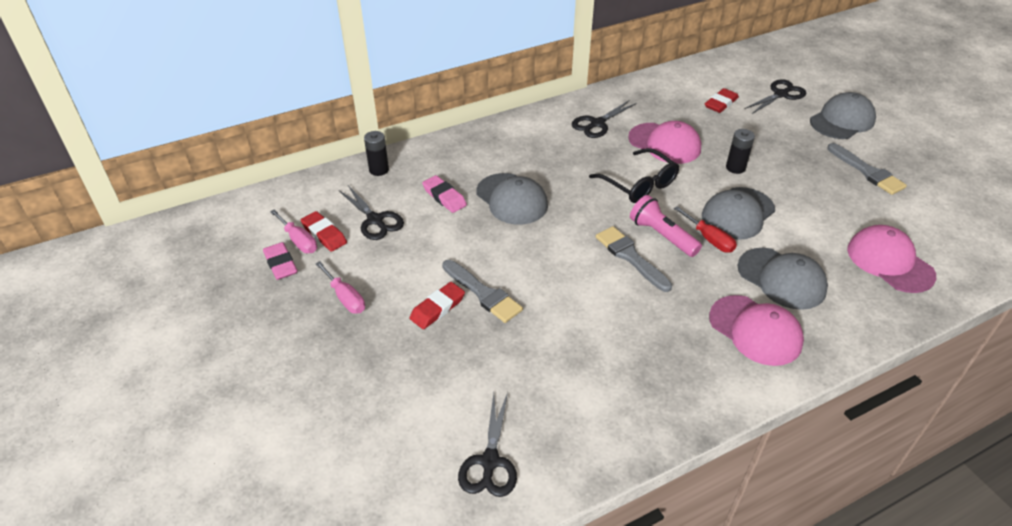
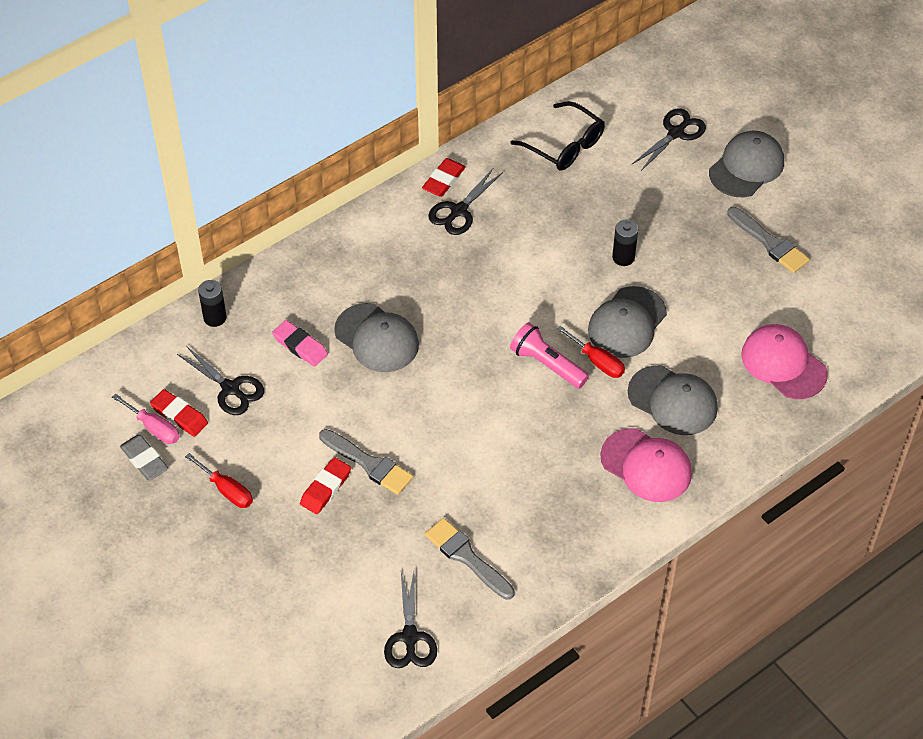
camera: 10 degrees left, 10 degrees up
(281, 264) = (144, 460): pink eraser -> grey eraser
(345, 298) = (227, 490): pink screwdriver -> red screwdriver
(630, 257) = (516, 396): grey brush -> grey brush (467, 557)
(639, 184) = (516, 297): black glasses -> black glasses (564, 145)
(664, 143) = (541, 232): pink cap -> none
(720, 103) = (604, 158): red eraser -> red eraser (443, 180)

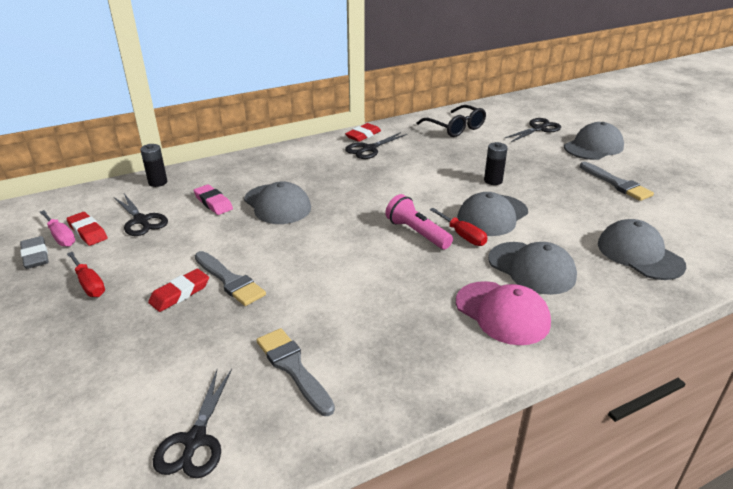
camera: 10 degrees right, 20 degrees down
(783, 364) = (639, 254): pink cap -> grey cap

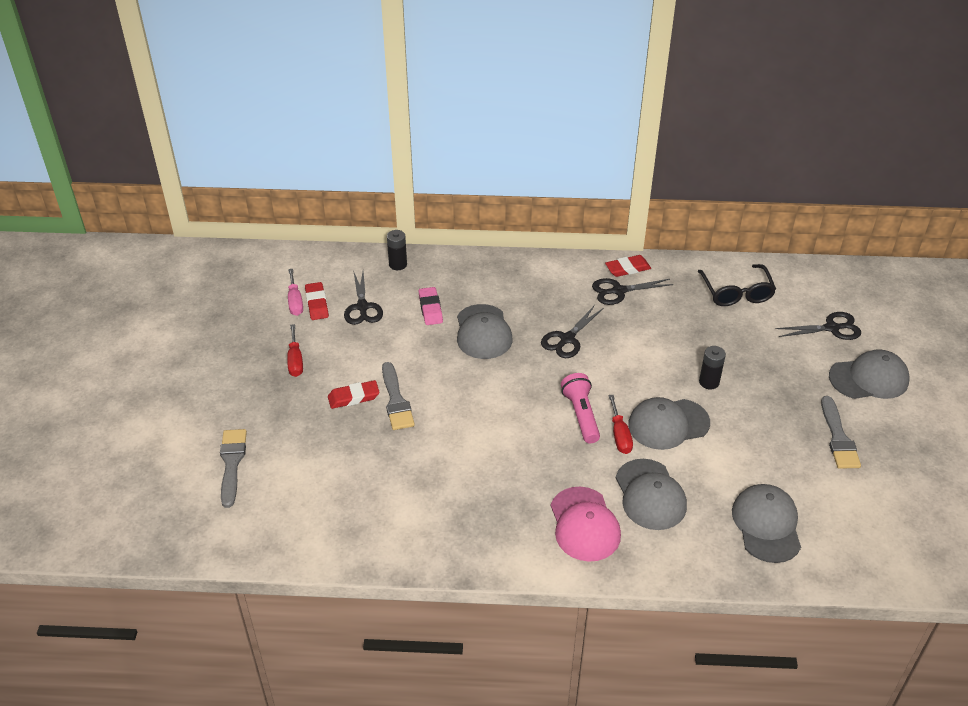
camera: 30 degrees right, 10 degrees up
(35, 256) = (270, 315): grey eraser -> none
(195, 440) = (302, 521): black scissors -> black scissors (567, 339)
(293, 368) = (394, 498): grey brush -> grey brush (232, 463)

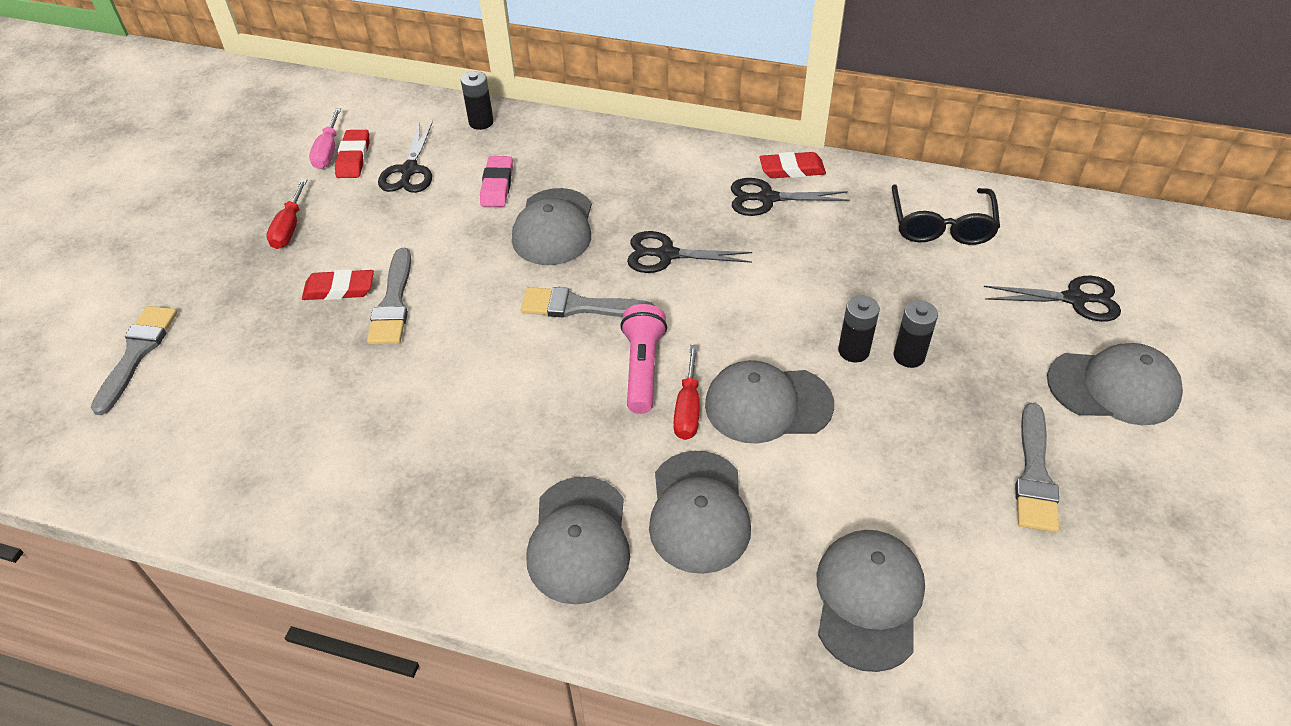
camera: 15 degrees right, 5 degrees up
(523, 382) = (579, 306): none -> grey brush
(567, 339) = (667, 254): black scissors -> black scissors turned 45 degrees clockwise
(584, 524) = (579, 540): pink cap -> grey cap
(743, 380) = (909, 356): none -> black battery

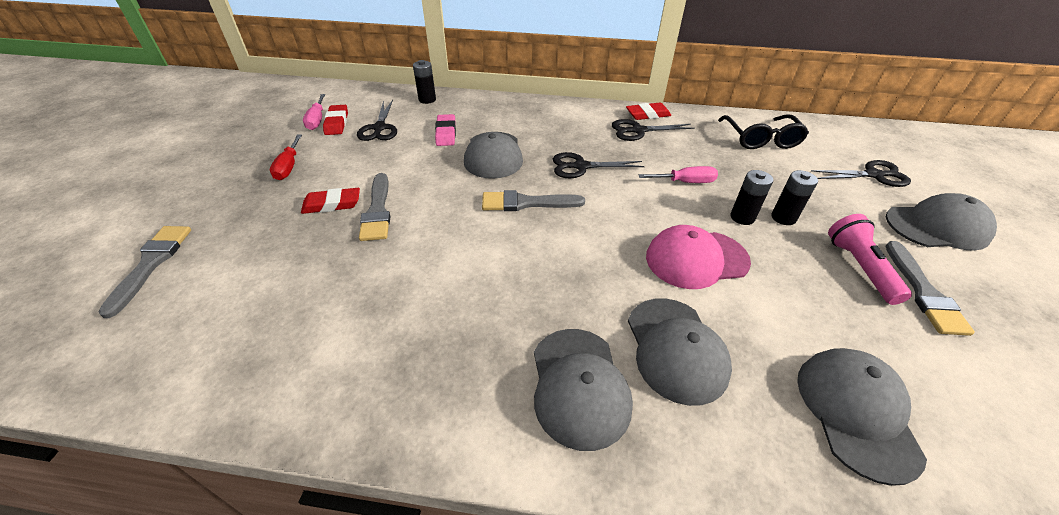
camera: 10 degrees left, 5 degrees down
(642, 368) = (588, 241): pink flashlight -> pink flashlight (859, 267)
(688, 409) = (635, 267): red screwdriver -> none
(767, 404) = (696, 259): grey cap -> pink cap
(800, 290) = (685, 182): none -> pink screwdriver

